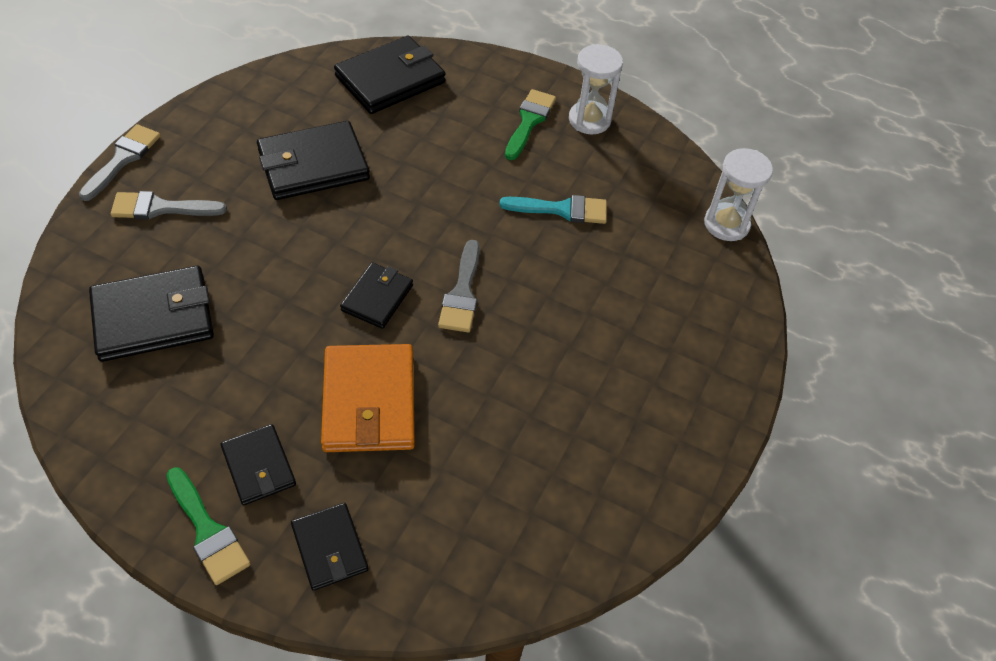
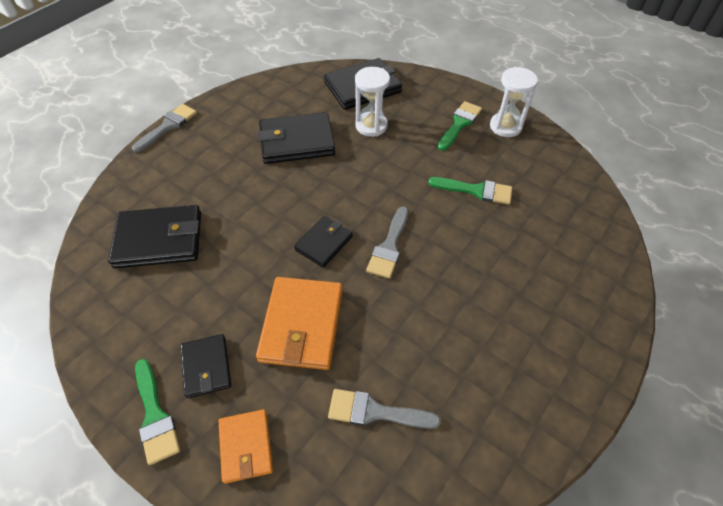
camera: 15 degrees right, 0 degrees up
(161, 208) = (184, 162): grey brush -> grey brush (375, 412)
(330, 548) = (246, 446): black wallet -> orange wallet
(562, 209) = (476, 190): turquoise brush -> green brush
(726, 224) = (608, 214): white hourglass -> white hourglass (371, 126)

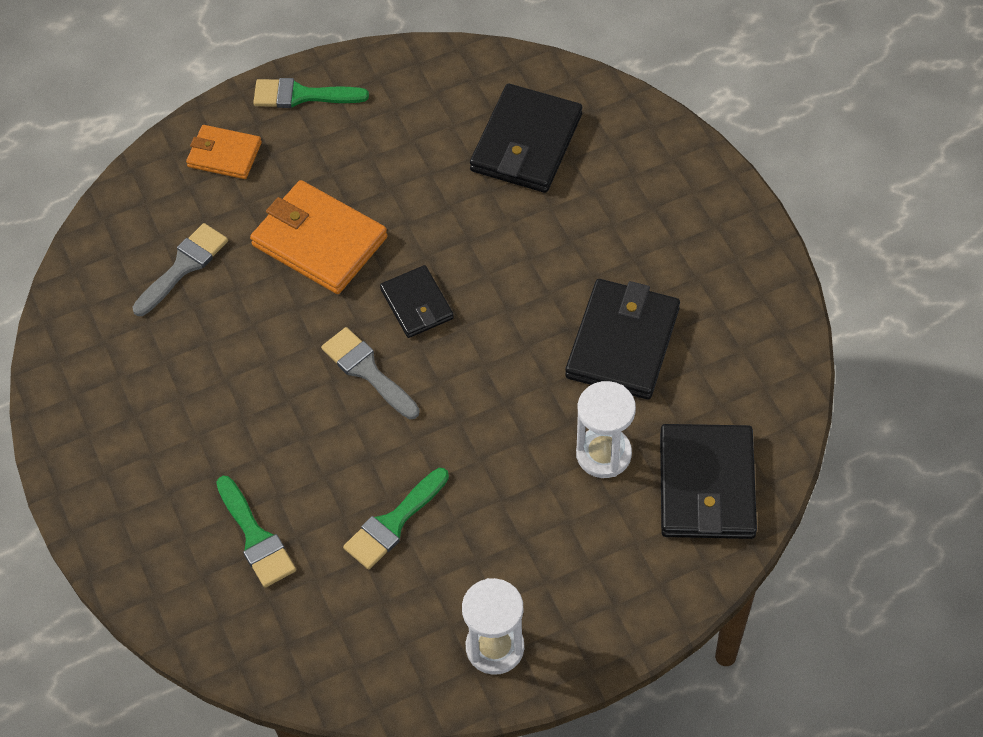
camera: 120 degrees right, 5 degrees up
(168, 126) = (744, 197): grey brush -> none
(206, 367) = (326, 146): black wallet -> none
(459, 124) = (539, 582): green brush -> green brush (256, 537)

